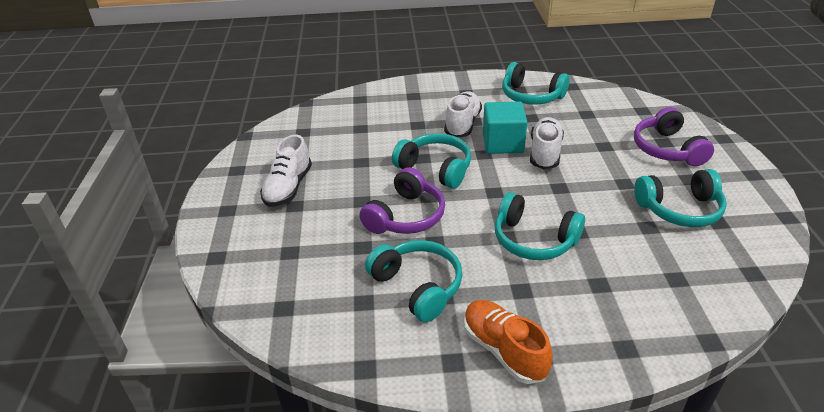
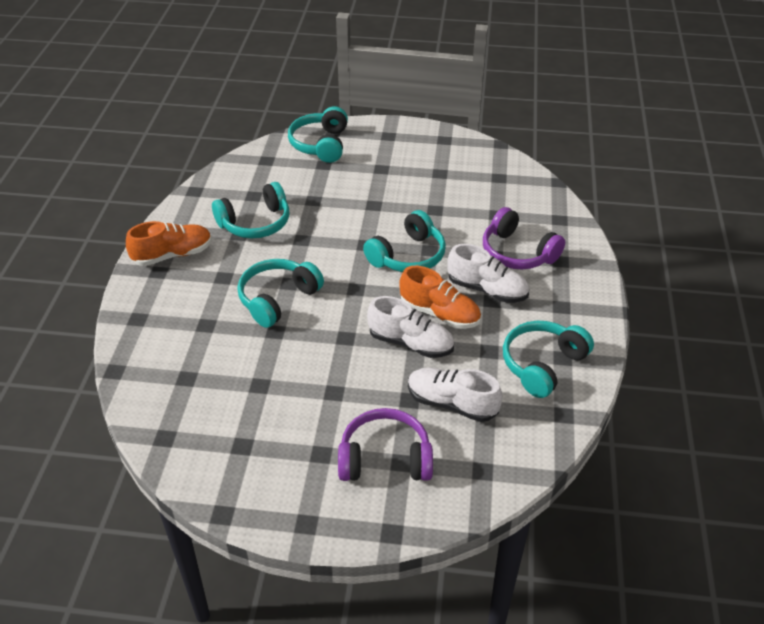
camera: 100 degrees right, 5 degrees up
(288, 187) = (408, 166): white shoe -> white shoe (452, 403)
(406, 216) = (342, 227): purple headphones -> purple headphones (517, 253)
(503, 143) = (439, 314): turquoise cube -> orange shoe
(679, 209) = (274, 421): turquoise headphones -> turquoise headphones (321, 144)

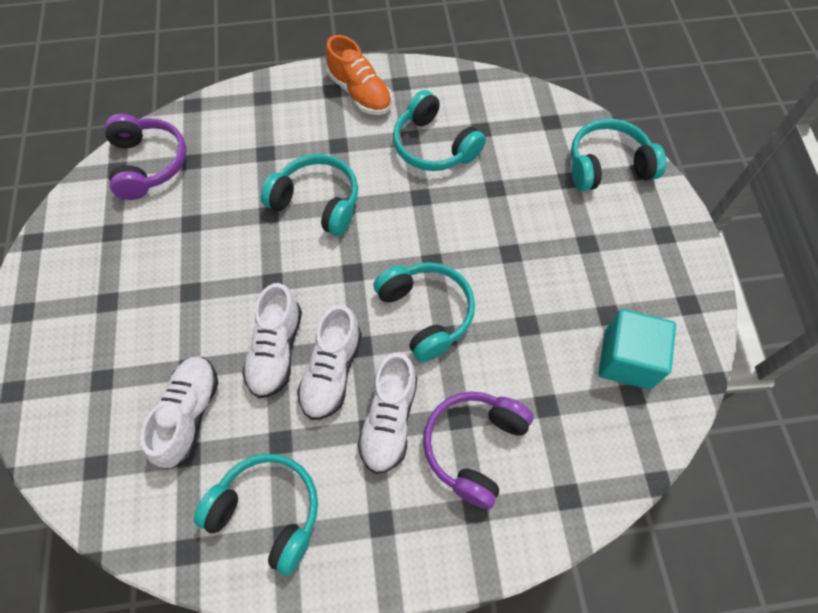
camera: 75 degrees right, 20 degrees up
(385, 458) = (105, 363): purple headphones -> purple headphones (148, 164)
(408, 256) = (426, 313): turquoise headphones -> turquoise headphones turned 150 degrees counterclockwise
(439, 314) = (332, 371): orange shoe -> white shoe
(474, 173) = (627, 359): none -> turquoise cube

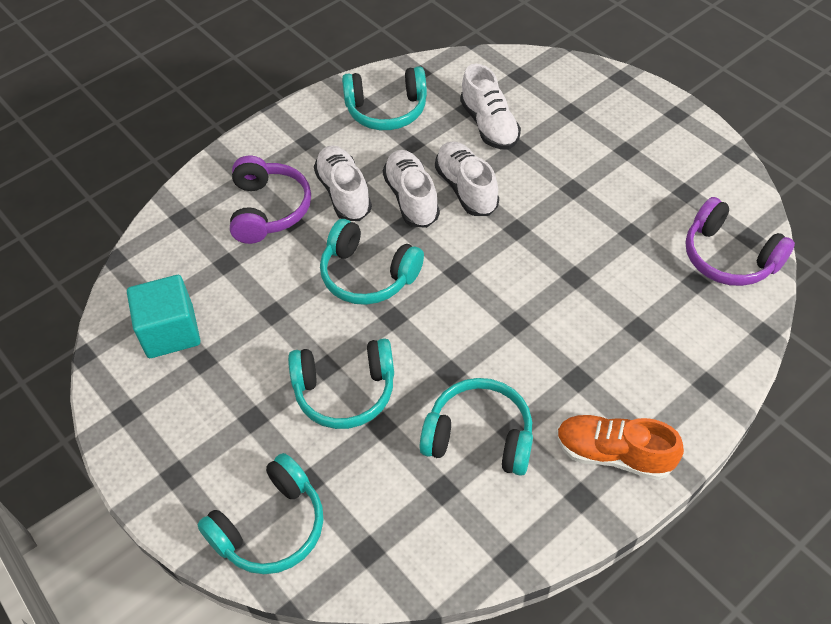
camera: 150 degrees right, 10 degrees down
(317, 202) = (542, 311): turquoise headphones -> turquoise headphones (345, 391)

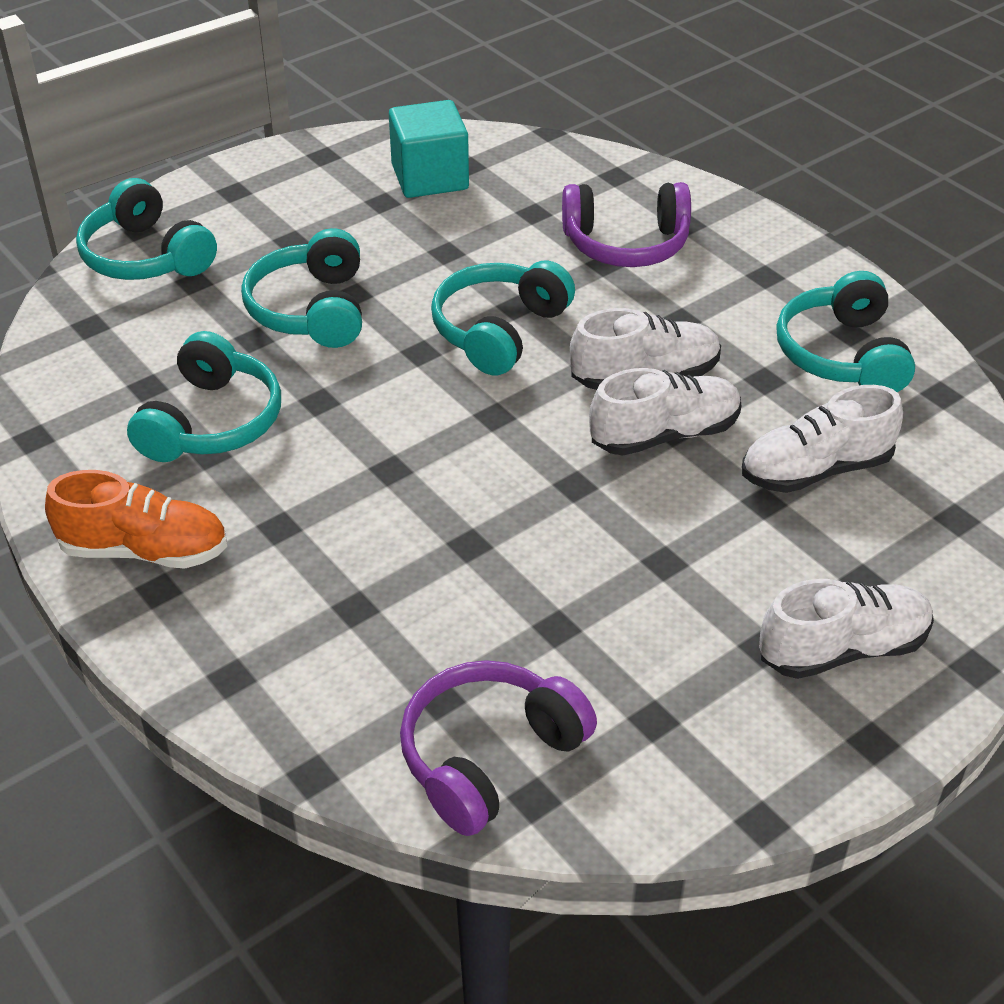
camera: 90 degrees right, 10 degrees down
(344, 193) = (656, 310): white shoe -> white shoe (842, 649)
(613, 454) = (144, 550): orange shoe -> orange shoe turned 75 degrees clockwise

